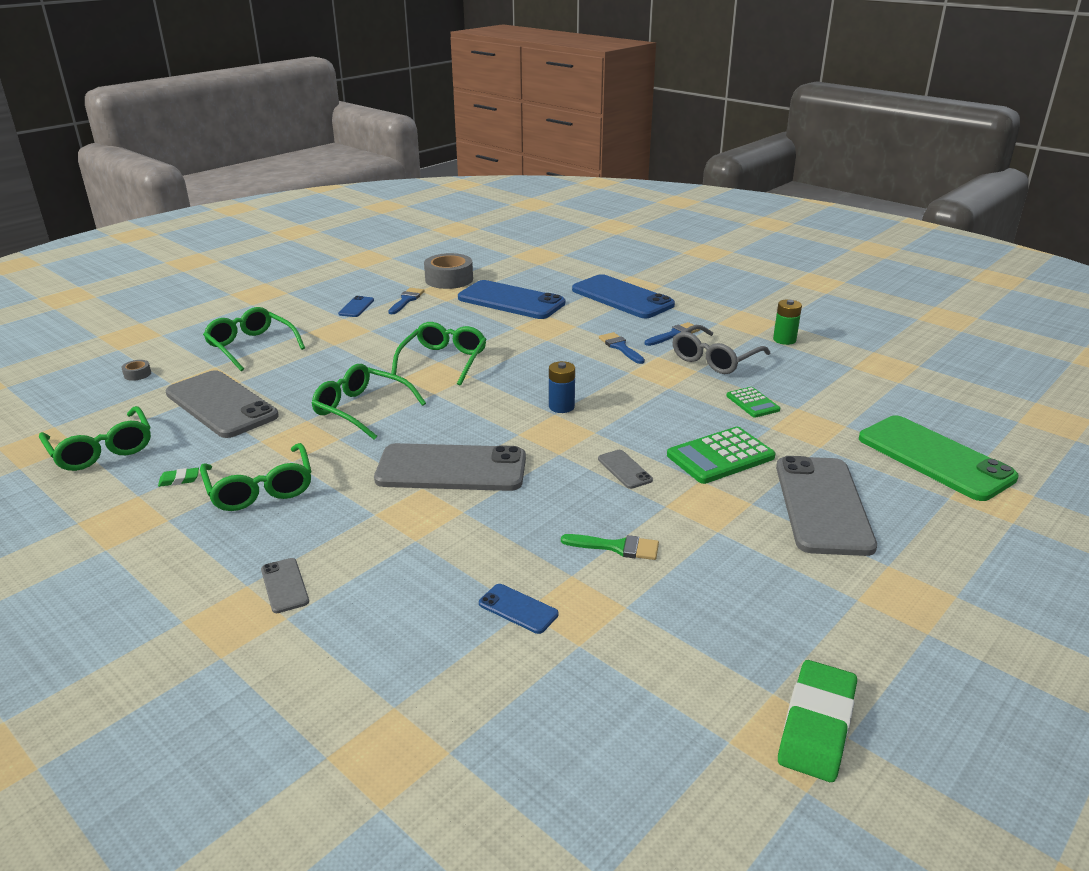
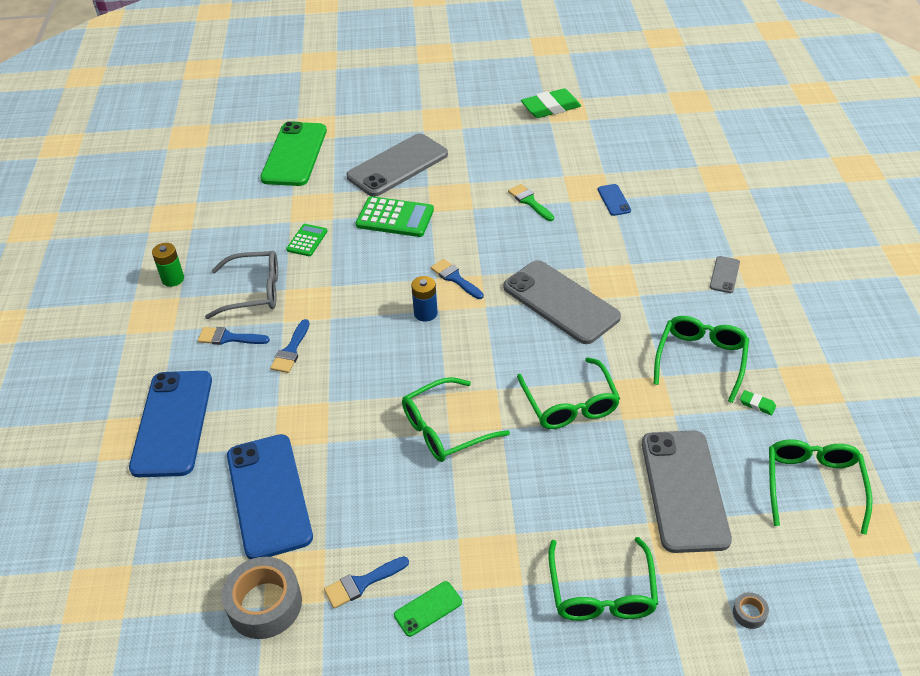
camera: 135 degrees left, 15 degrees up
(356, 307) = (428, 609): blue phone -> green phone
(577, 439) = (455, 278): none -> blue brush
(624, 469) = (460, 241): grey phone -> none

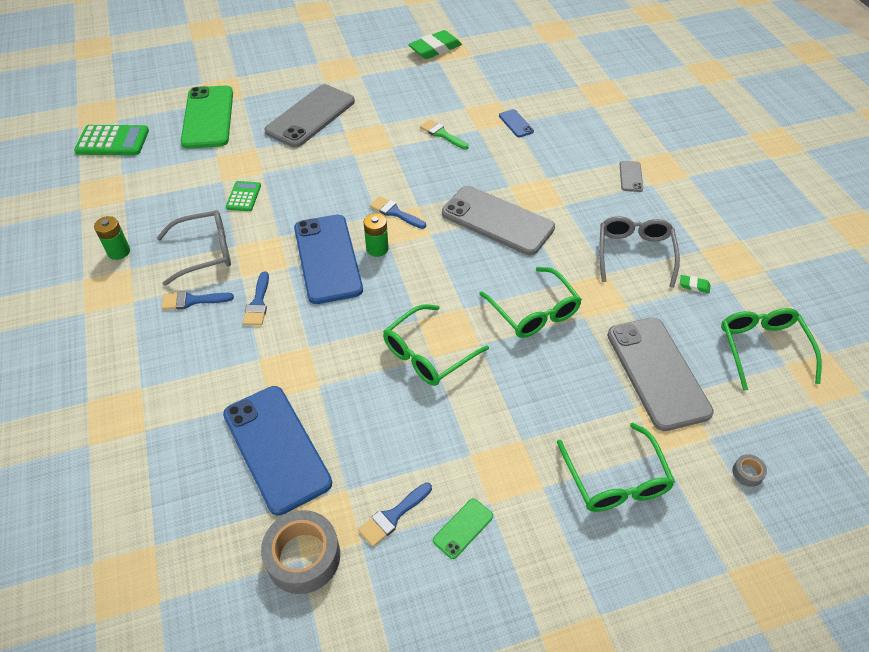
camera: 15 degrees left, 5 degrees up
(172, 423) = (158, 394): blue phone -> blue phone (327, 259)
(395, 218) = (322, 164): green calculator -> green calculator (112, 141)
(425, 313) = (377, 249): blue battery -> green battery
(700, 360) = (634, 254): green glasses -> grey glasses

